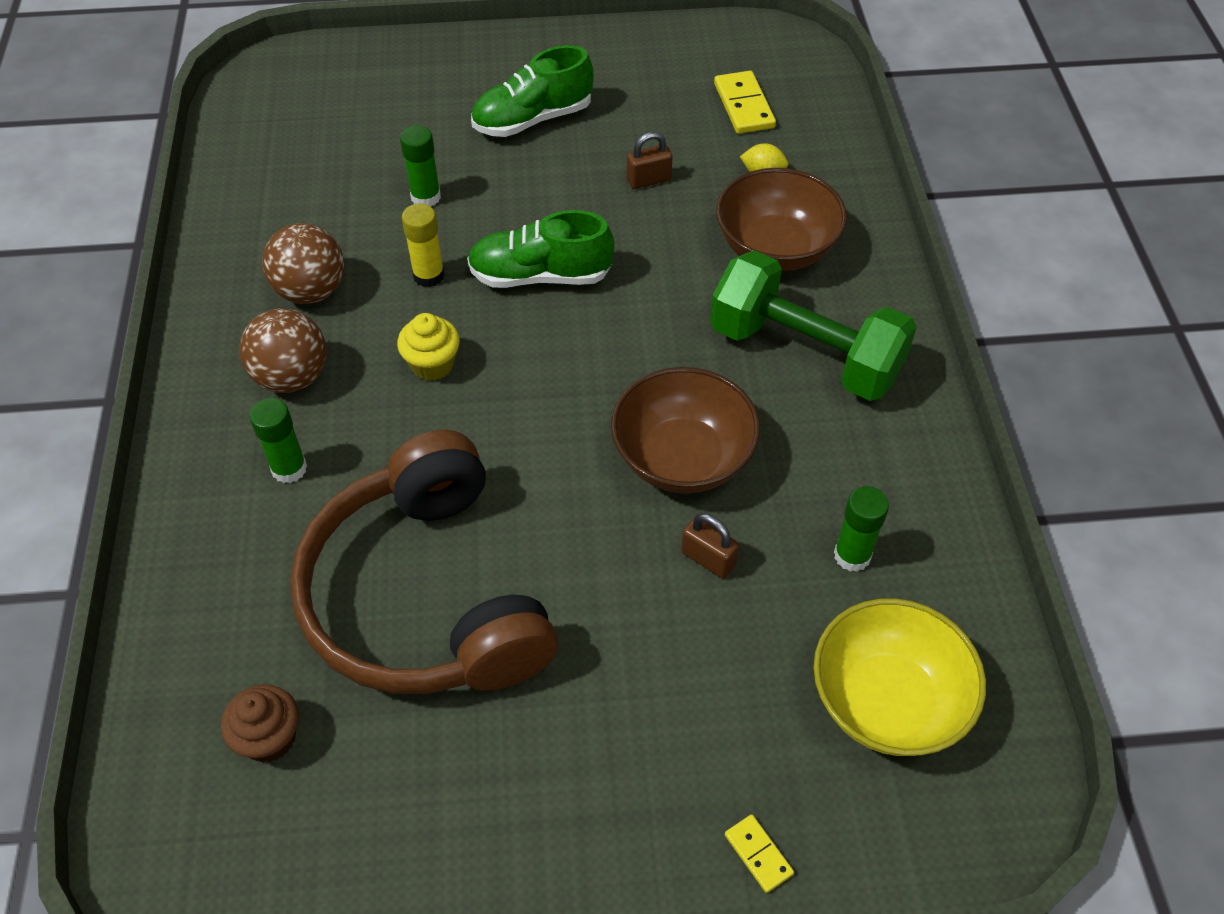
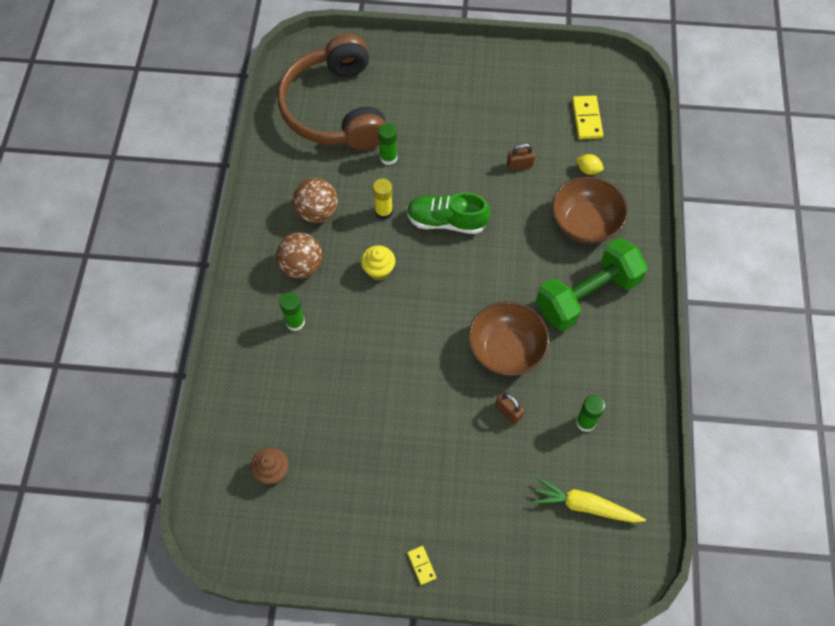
camera: 10 degrees right, 10 degrees up
(426, 596) = (358, 408): brown headphones -> brown headphones (335, 109)
(533, 119) = (458, 111): green shoe -> none
(758, 854) = (503, 572): yellow domino -> yellow domino (421, 565)
(805, 353) = (587, 295): green dumbbell -> green dumbbell turned 75 degrees counterclockwise
(887, 701) = (585, 506): yellow bowl -> yellow carrot

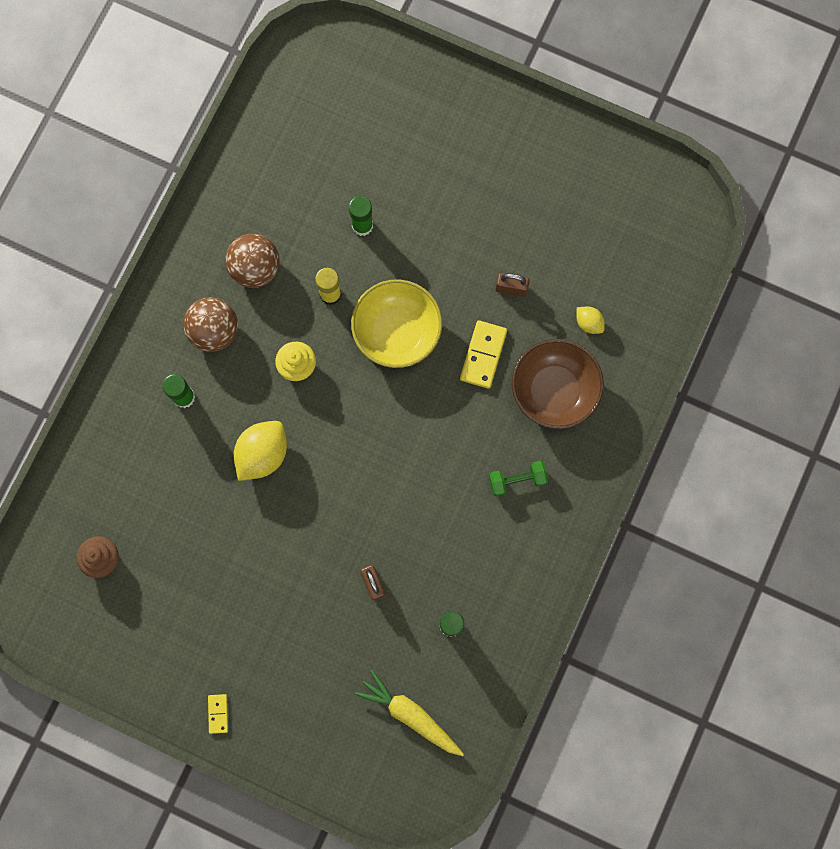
camera: 20 degrees right, 15 degrees up
(335, 109) = (324, 137): brown headphones -> none
(376, 343) = (262, 454): none -> yellow lemon
(446, 221) = (397, 332): green shoe -> yellow bowl
(506, 350) = (399, 512): brown bowl -> none
(586, 119) = (617, 254): yellow domino -> yellow domino (483, 355)
(587, 295) = (517, 480): green dumbbell -> green dumbbell, size x0.44

